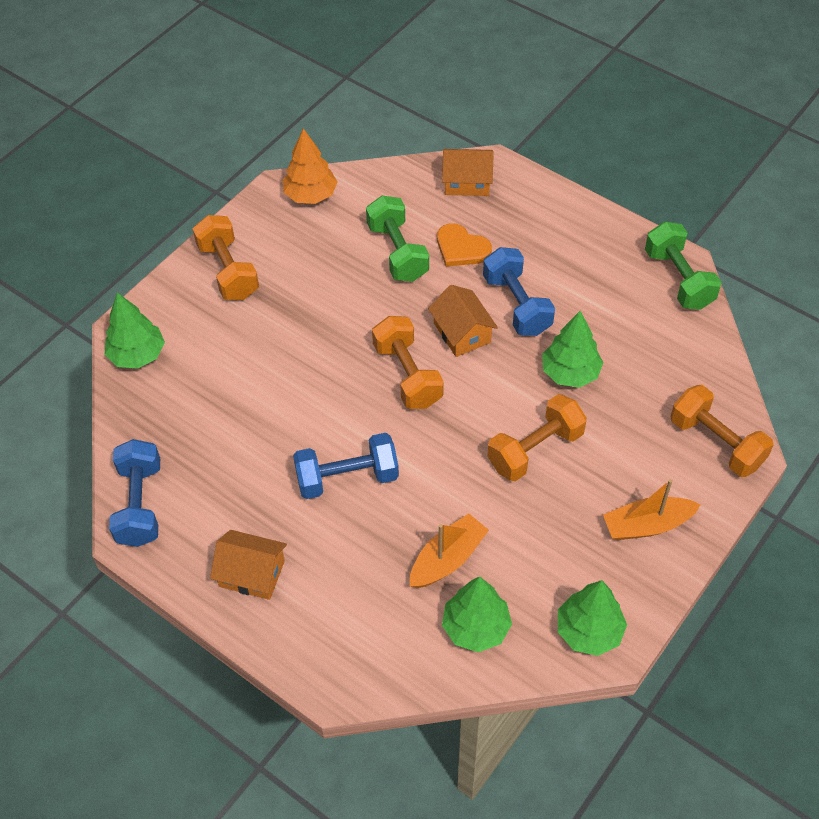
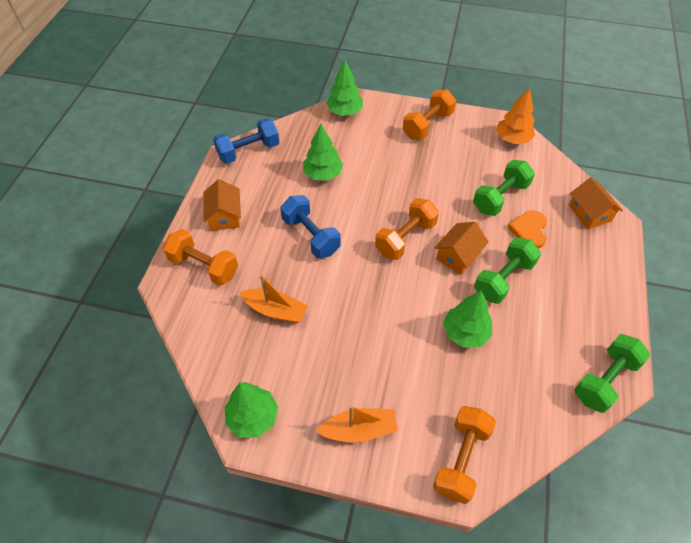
camera: 65 degrees right, 0 degrees up
(476, 627) = (230, 345): green tree -> green tree (323, 174)
(517, 305) = (503, 279): blue dumbbell -> green dumbbell
(535, 450) = (386, 332): orange dumbbell -> orange dumbbell (204, 266)
(647, 525) = (359, 430): orange boat -> orange boat turned 120 degrees clockwise

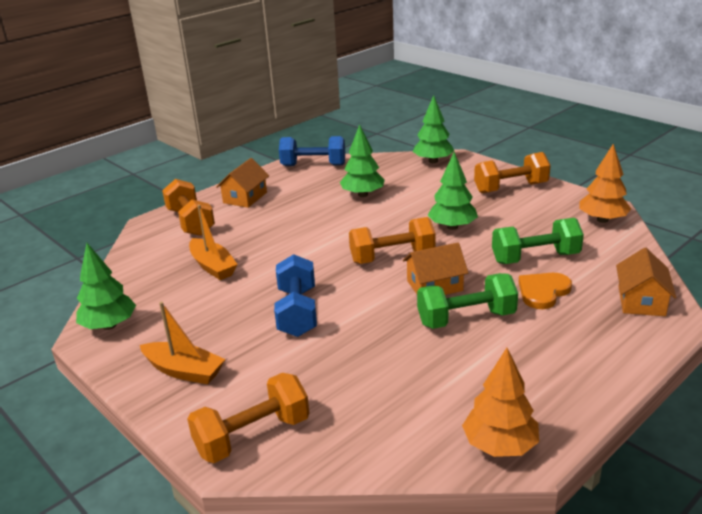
camera: 35 degrees right, 25 degrees down
(311, 236) = (303, 230): blue dumbbell -> blue dumbbell (297, 312)
(465, 333) = (374, 343): green tree -> green tree (452, 227)
(605, 380) = (500, 445): green dumbbell -> orange tree

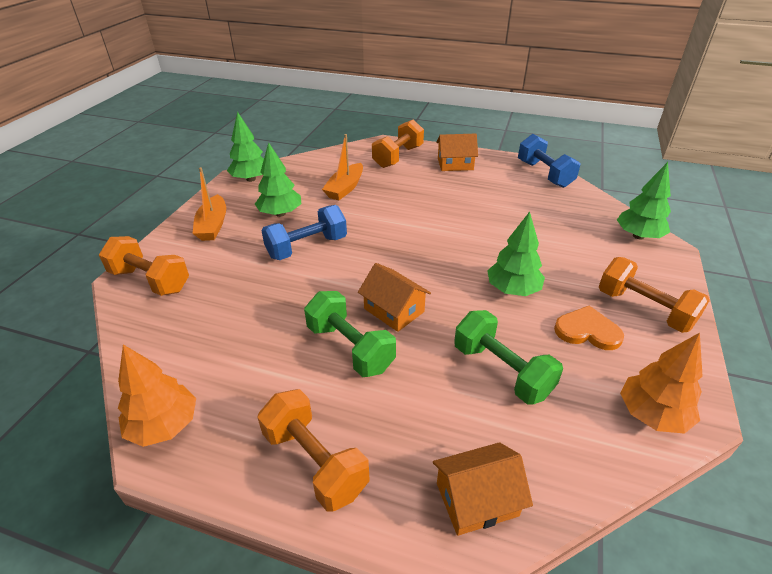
camera: 60 degrees right, 10 degrees up
(363, 195) = (520, 217): green tree -> green tree (280, 213)
(392, 257) = (424, 269): orange dumbbell -> orange dumbbell (315, 462)
(543, 292) = (435, 395): orange heart -> orange heart (587, 331)

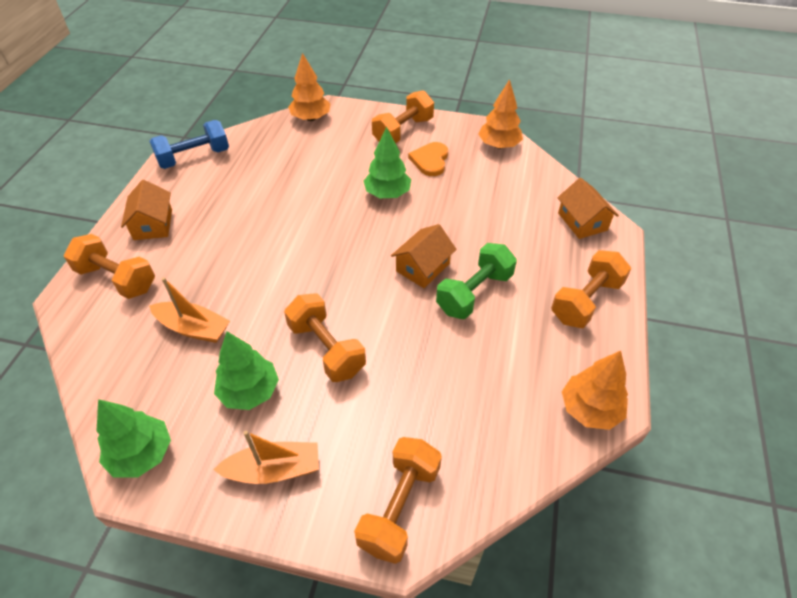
camera: 95 degrees left, 10 degrees up
(307, 247) = (326, 349): blue dumbbell -> orange dumbbell
(502, 371) = (479, 205): green dumbbell -> none
(638, 236) = (311, 118): green tree -> orange tree

